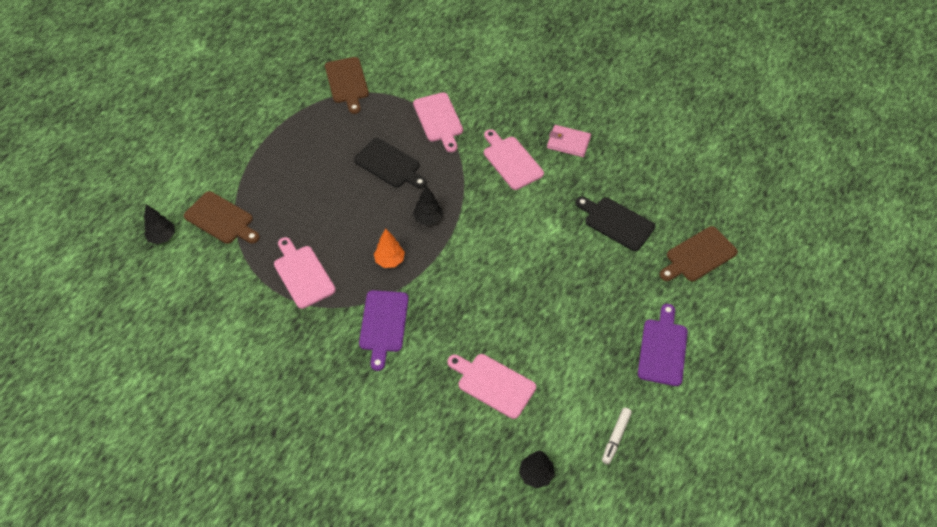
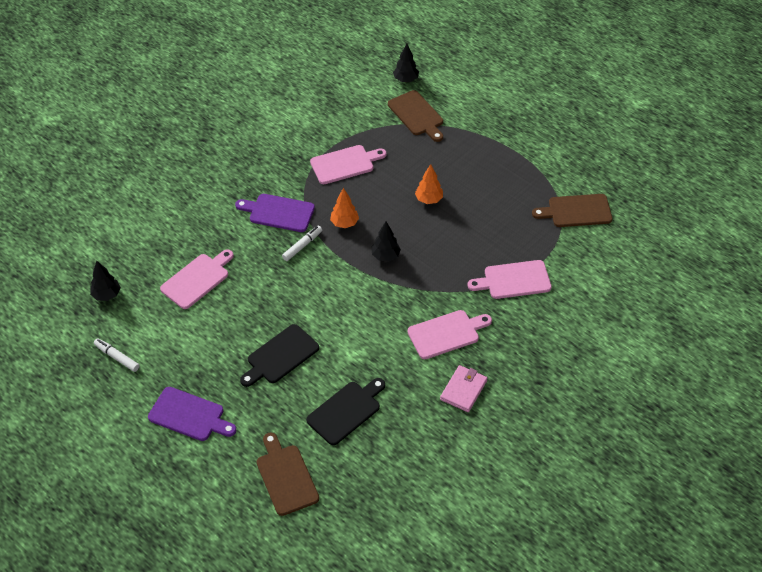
camera: 100 degrees right, 5 degrees down
(221, 219) = (417, 115): brown cutting board -> brown cutting board turned 75 degrees counterclockwise
(347, 193) = (429, 199): none -> orange tree
(389, 164) = (459, 234): black cutting board -> black cutting board (280, 356)
(427, 293) = (302, 246): none -> white marker

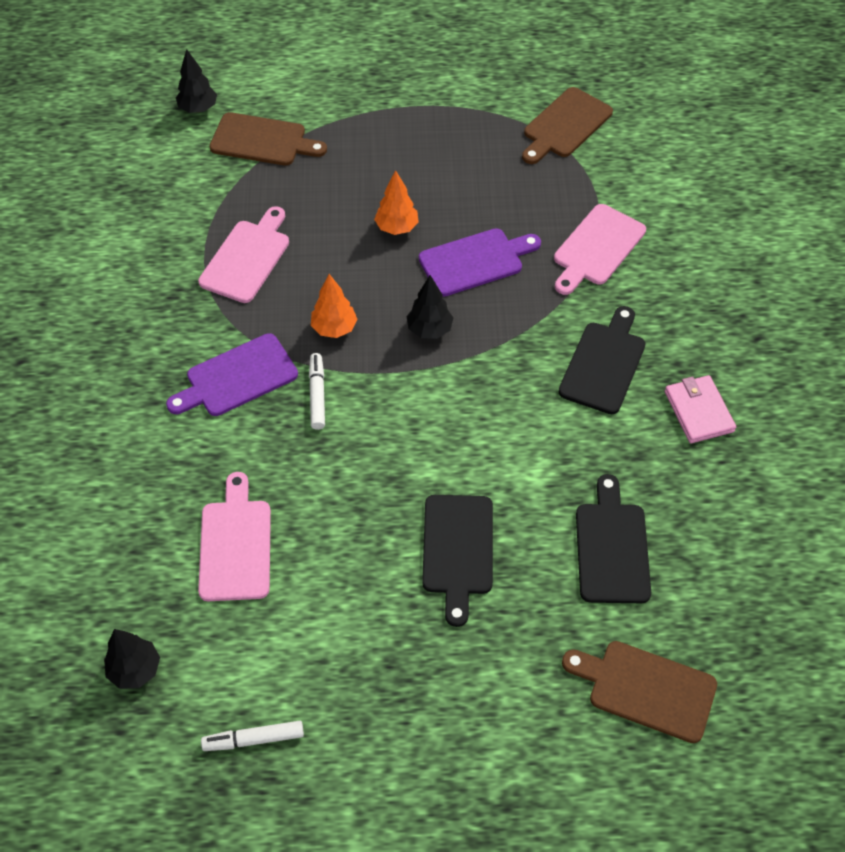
camera: 45 degrees left, 5 degrees up
(189, 415) = (441, 725): purple cutting board -> purple cutting board (475, 261)
(446, 333) = (604, 364): pink cutting board -> black cutting board

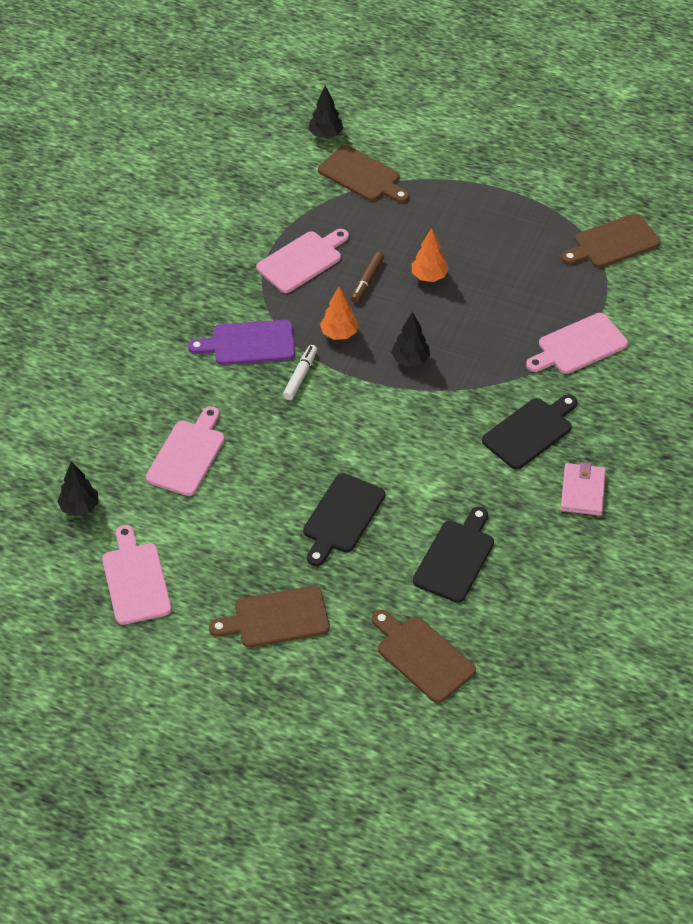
camera: 25 degrees right, 5 degrees down
(254, 739) = (135, 580): white marker -> pink cutting board
(332, 256) = (367, 281): none -> brown marker
(452, 715) = (276, 618): none -> brown cutting board
(475, 261) = (475, 322): purple cutting board -> none

